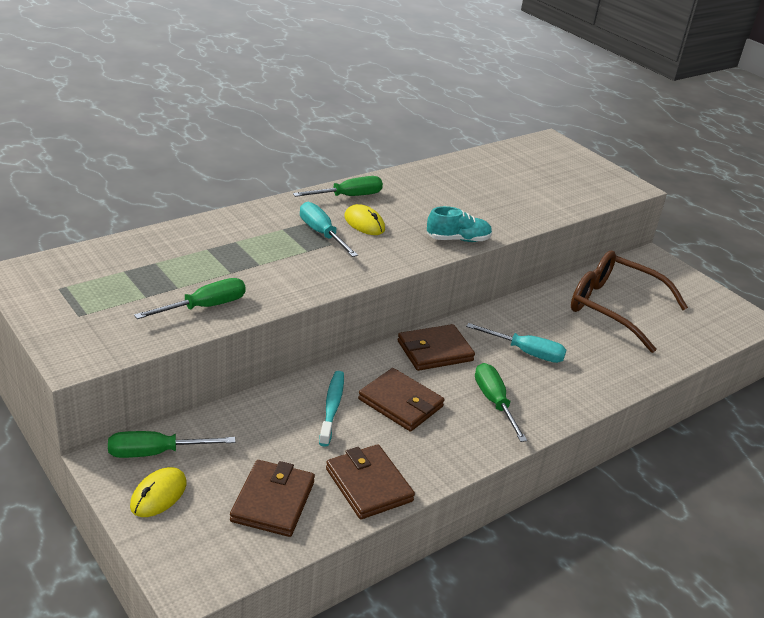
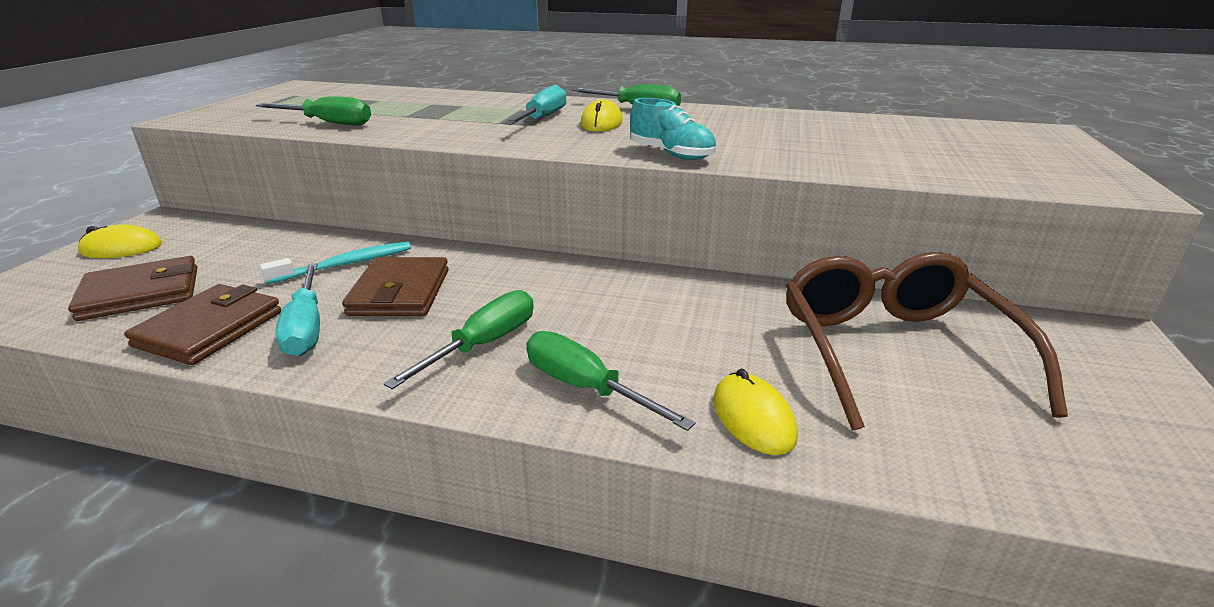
camera: 55 degrees right, 5 degrees down
(156, 453) = (189, 228): green screwdriver -> green screwdriver (585, 387)
(435, 351) = (536, 275): brown wallet -> none
(526, 352) = (637, 326): turquoise screwdriver -> turquoise screwdriver (306, 328)
(623, 367) = (753, 418): none -> yellow mouse

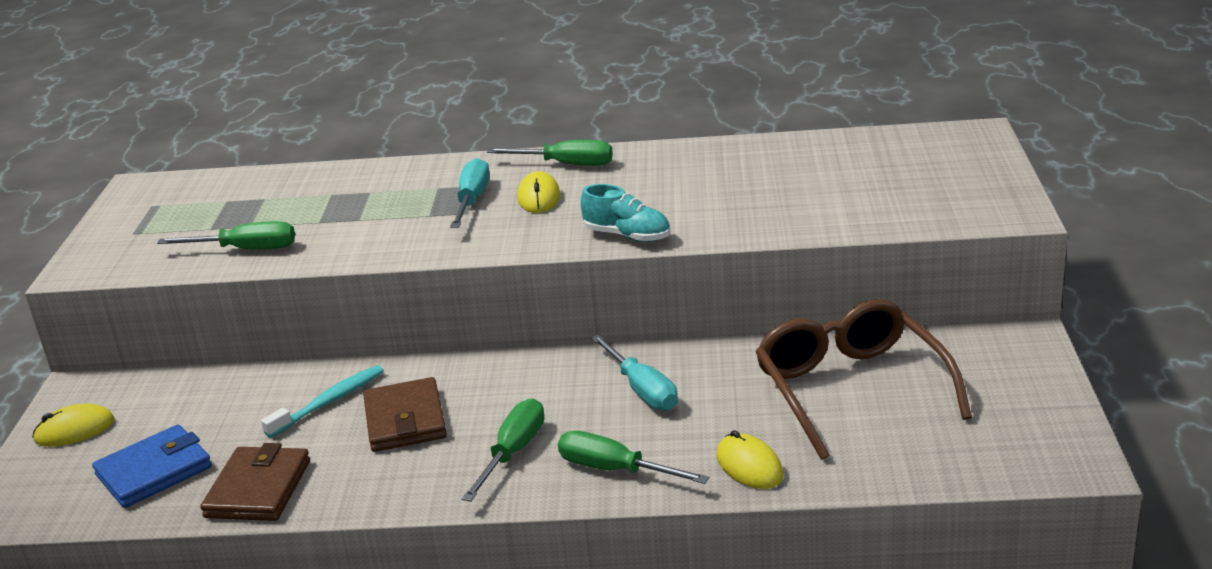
camera: 10 degrees left, 0 degrees up
(141, 293) = (154, 471): brown wallet -> blue wallet
(306, 328) = (345, 470): turquoise screwdriver -> turquoise screwdriver (642, 390)

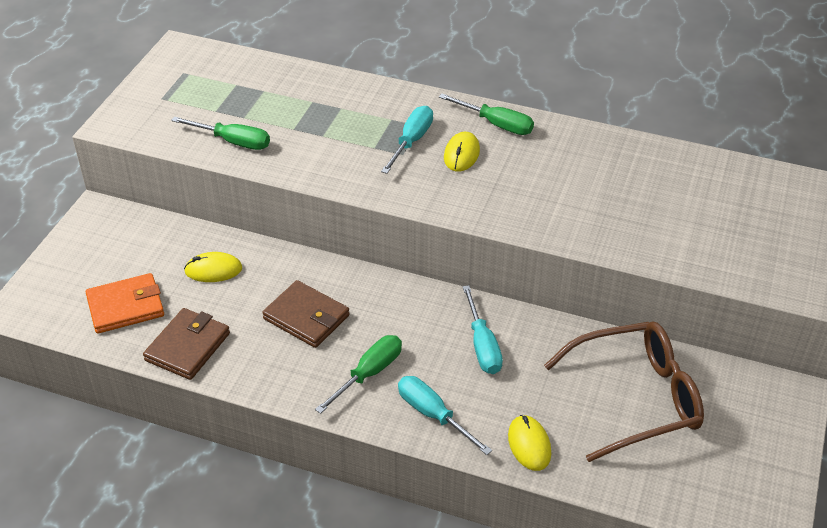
camera: 15 degrees right, 15 degrees up
(74, 430) = (85, 250): yellow mouse -> yellow mouse (213, 270)
(154, 471) = (125, 306): blue wallet -> orange wallet
(329, 402) = (260, 282): turquoise toothbrush -> none
(405, 420) = (306, 317): brown wallet -> brown wallet turned 60 degrees counterclockwise
(615, 470) = (433, 415): green screwdriver -> turquoise screwdriver
(627, 236) = (510, 218): turquoise shoe -> none
(851, 389) = (636, 398): brown glasses -> brown glasses turned 75 degrees clockwise

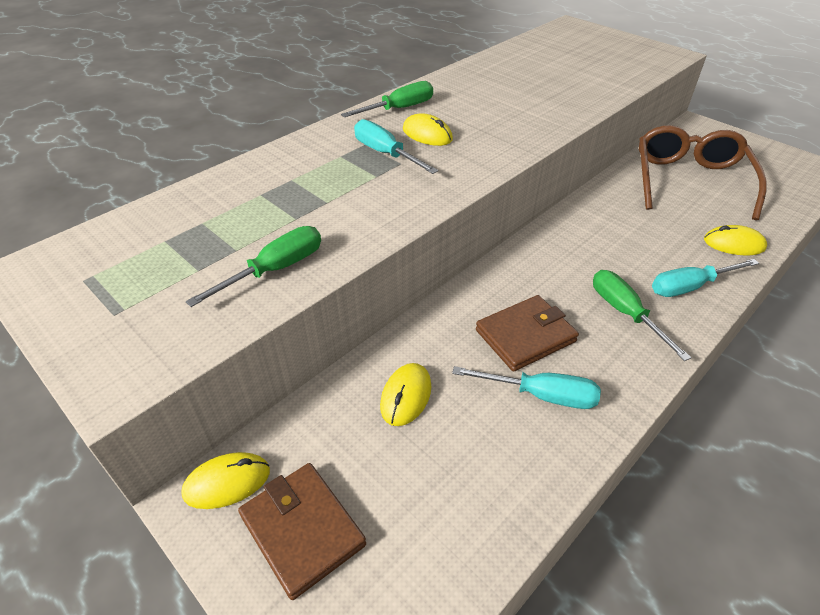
camera: 65 degrees left, 0 degrees up
(114, 217) = (227, 482): none -> yellow mouse
(125, 306) = (423, 514): orange wallet -> none
(187, 347) = (532, 459): brown wallet -> brown wallet (302, 530)
(482, 345) = (609, 234): turquoise screwdriver -> turquoise screwdriver (541, 395)

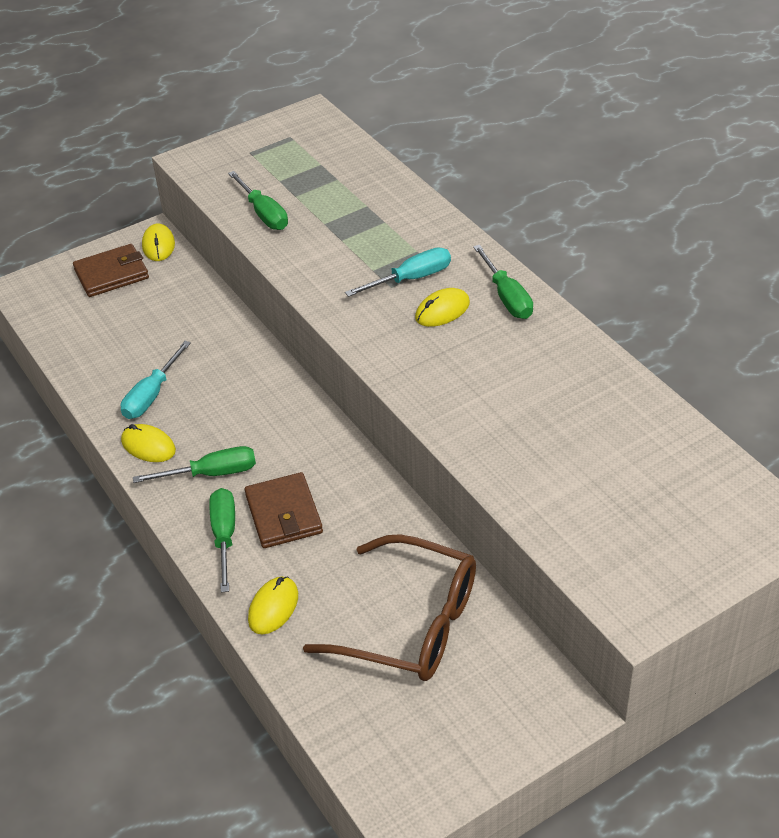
camera: 105 degrees right, 0 degrees up
(406, 396) = (185, 325): yellow mouse -> yellow mouse (148, 446)
(525, 336) = (214, 400): brown wallet -> brown wallet (284, 514)
(690, 287) = (224, 536): turquoise screwdriver -> green screwdriver

